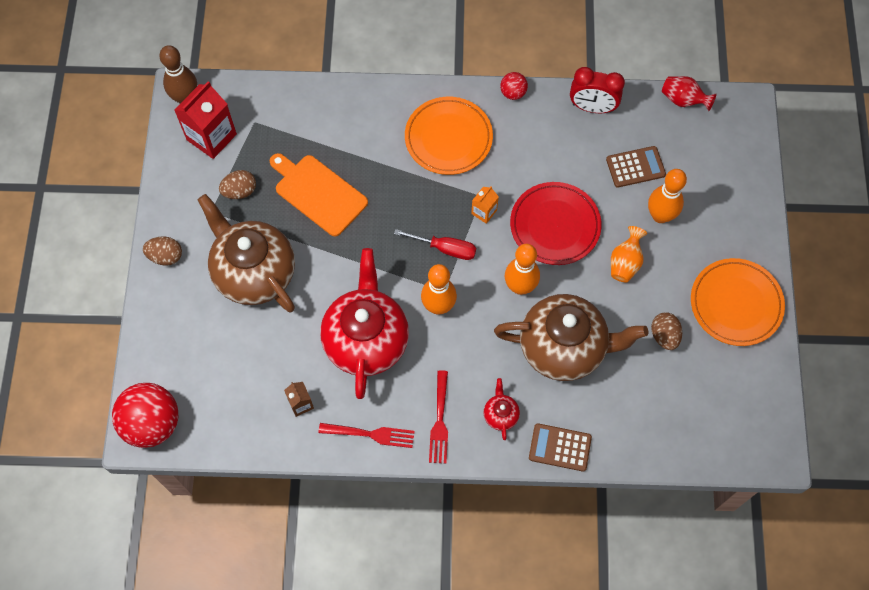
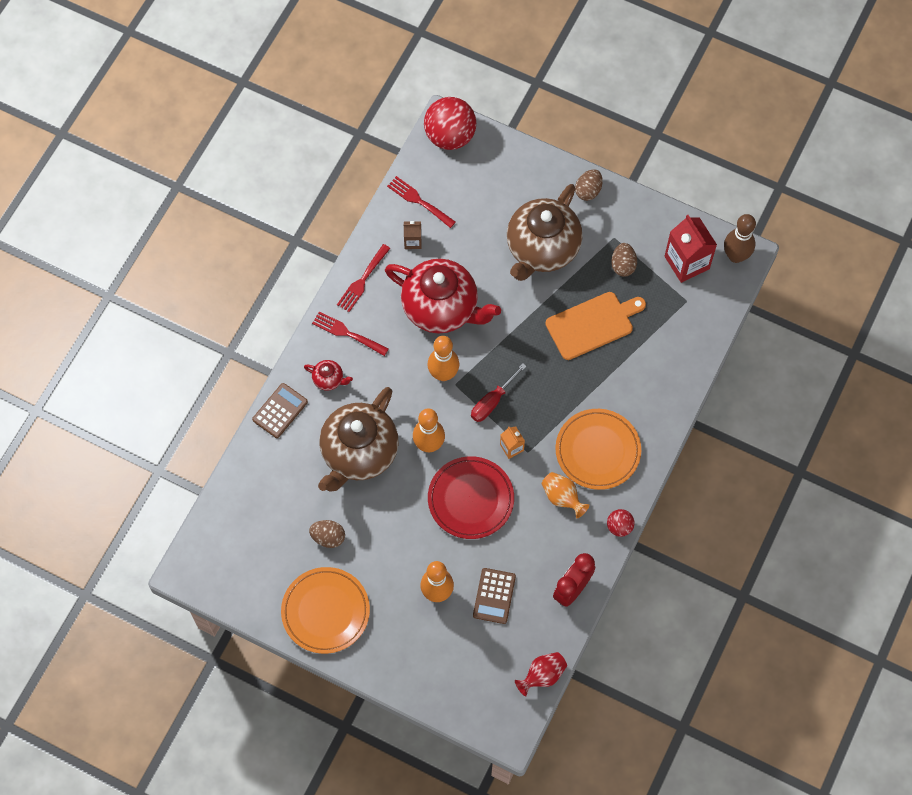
camera: 115 degrees right, 0 degrees up
(248, 420) = (418, 201): none -> red fork
(254, 272) = (542, 249): brown teapot -> brown teapot turned 135 degrees clockwise
(625, 263) = (408, 540): orange vase -> orange vase (562, 498)

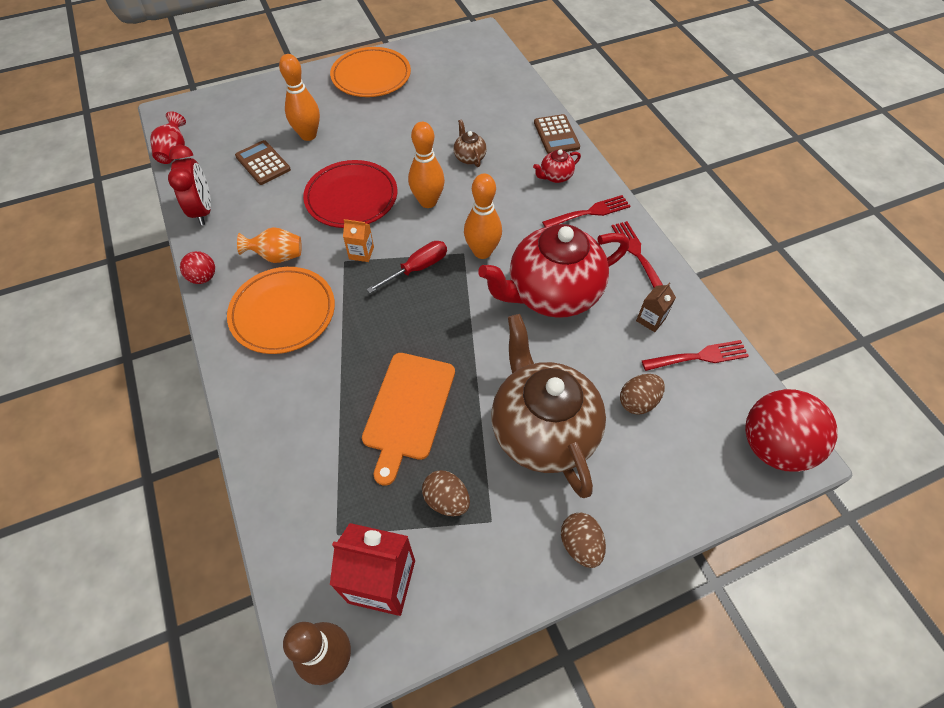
camera: 130 degrees right, 10 degrees down
(328, 537) = (422, 105): brown egg -> brown egg (638, 402)
(359, 453) = (469, 157): brown teapot -> brown teapot, size x0.41
(492, 402) = (418, 268): red screwdriver -> red screwdriver turned 60 degrees clockwise

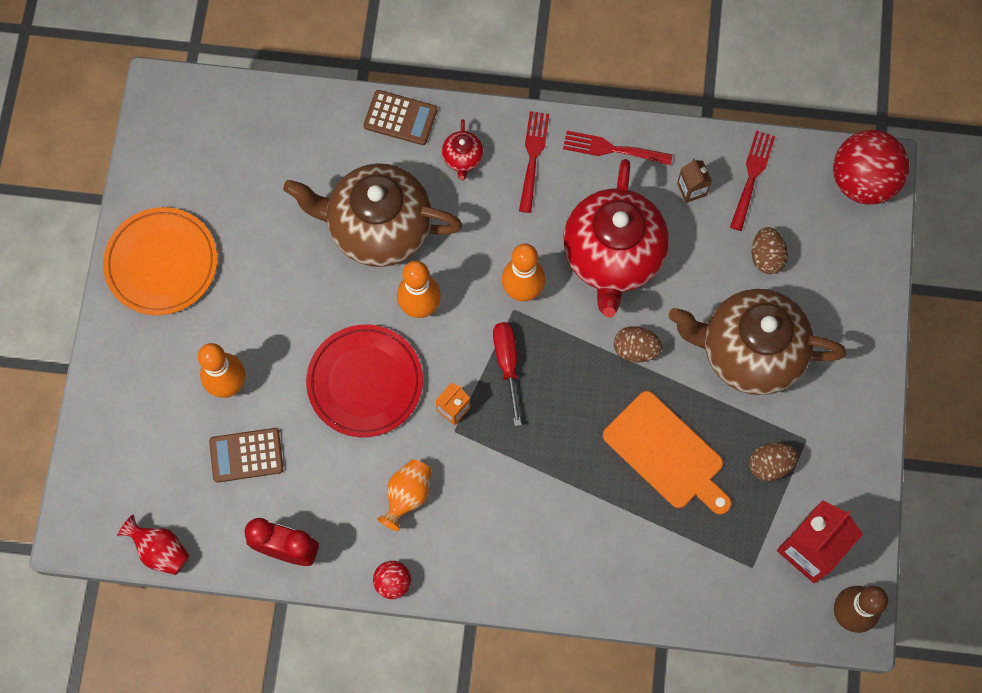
camera: 60 degrees left, 15 degrees up
(283, 313) = (489, 519): orange plate -> none
(469, 157) = (378, 228): brown teapot -> brown teapot, size x2.46
(580, 545) = (861, 383): brown egg -> brown egg (635, 349)

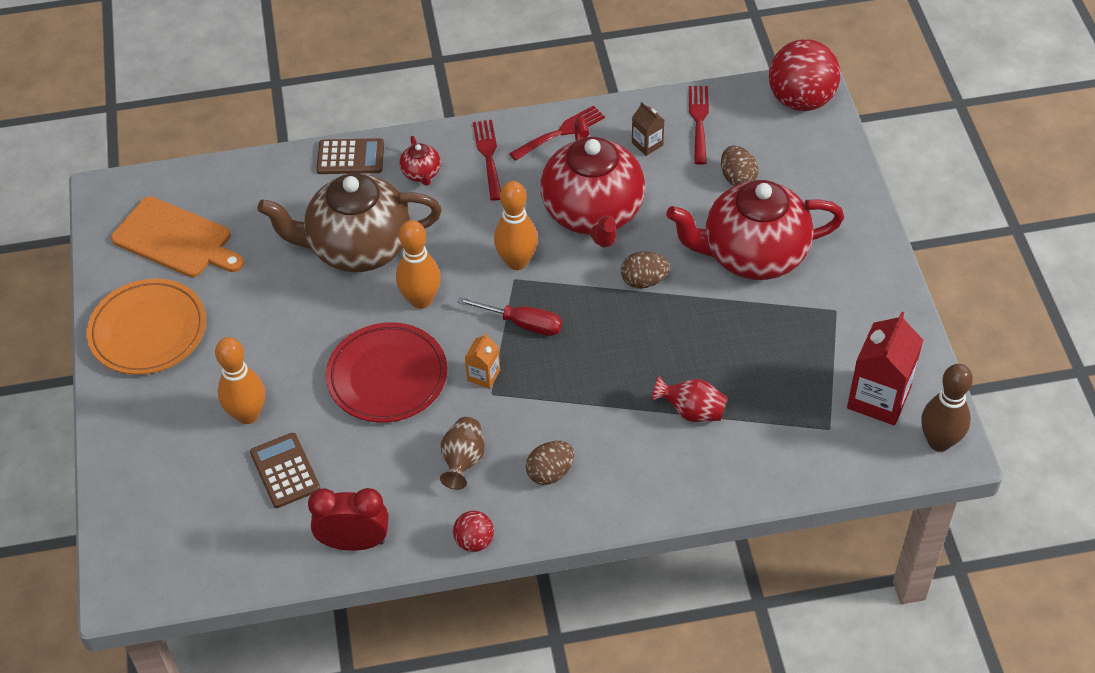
camera: 15 degrees left, 20 degrees down
(160, 550) = (219, 580): red vase -> red vase (691, 411)
(246, 455) = (285, 471): brown calculator -> brown calculator turned 90 degrees clockwise
(407, 495) = (463, 461): orange vase -> brown vase
(507, 363) = (523, 324): red screwdriver -> red screwdriver turned 135 degrees clockwise
(612, 149) = (561, 132): red fork -> red fork turned 150 degrees clockwise
(666, 453) = (707, 357): orange cutting board -> orange cutting board (176, 239)
(749, 352) = (752, 255): brown teapot -> red teapot
(769, 465) = (810, 340): brown egg -> brown egg (550, 472)

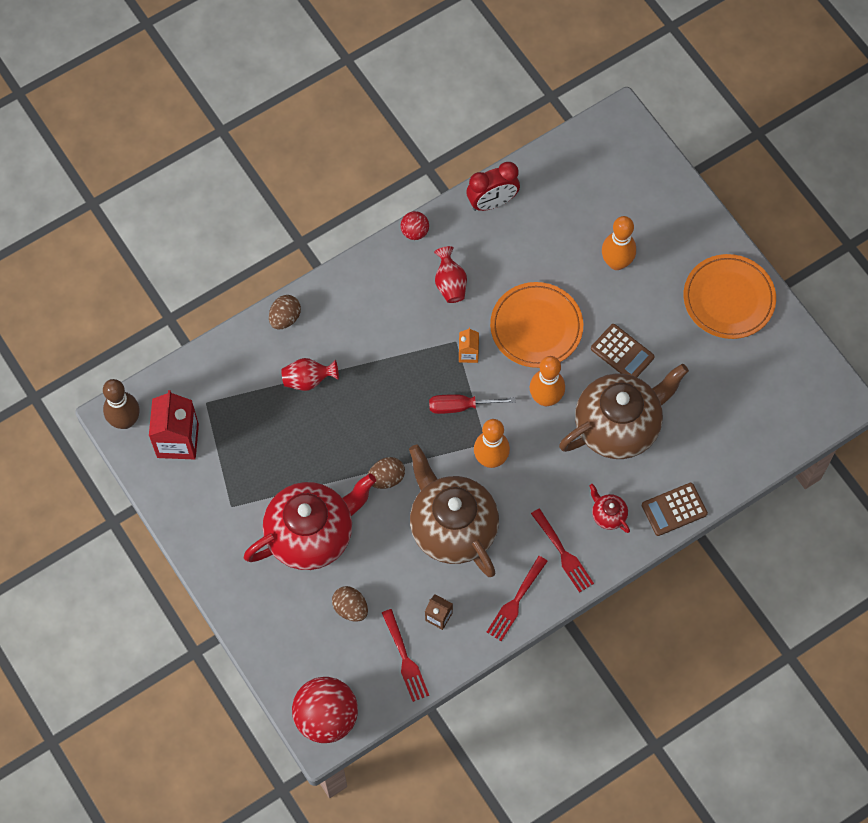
camera: 155 degrees right, 15 degrees up
(176, 239) = (761, 381): orange cutting board -> none
(285, 471) = (566, 233): brown calculator -> brown calculator (622, 353)
(387, 376) = (536, 327): red plate -> orange plate
(463, 461) = (450, 284): brown vase -> red vase
(550, 472) = (387, 297): brown egg -> brown egg (285, 318)
(593, 214) = (452, 527): red teapot -> brown teapot

